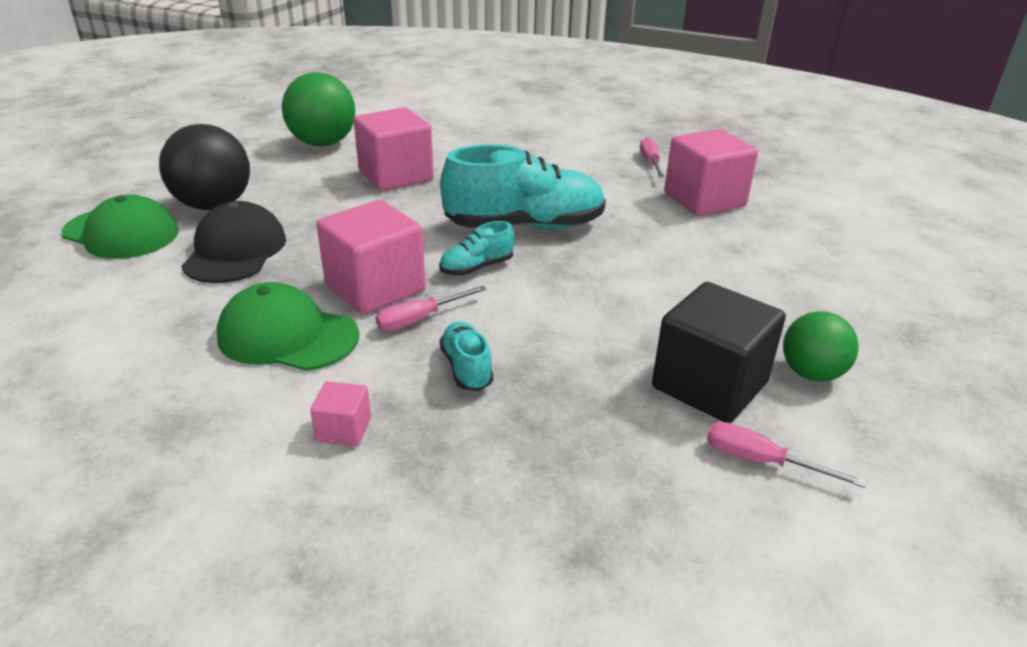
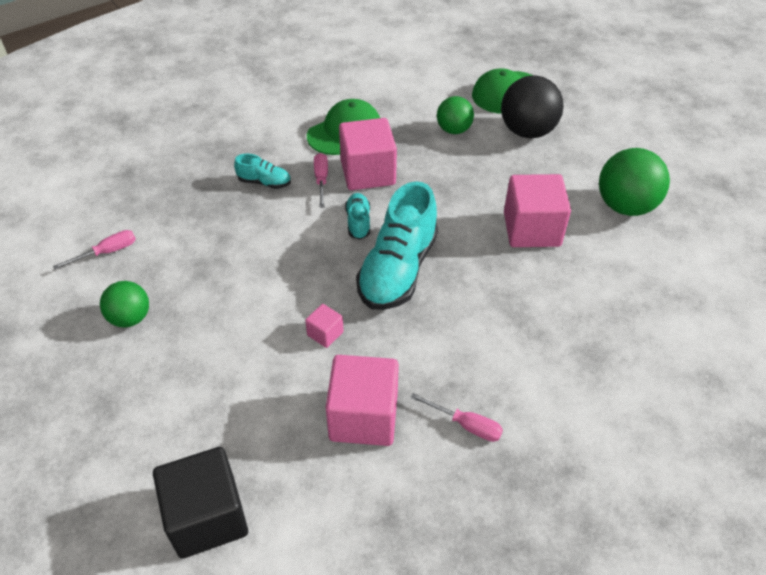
camera: 120 degrees right, 15 degrees up
(235, 251) = (453, 130): black cap -> green ball
(344, 430) = (257, 132): pink cube -> pink cube (325, 333)
(709, 385) = (166, 266): black cube -> black cube (207, 517)

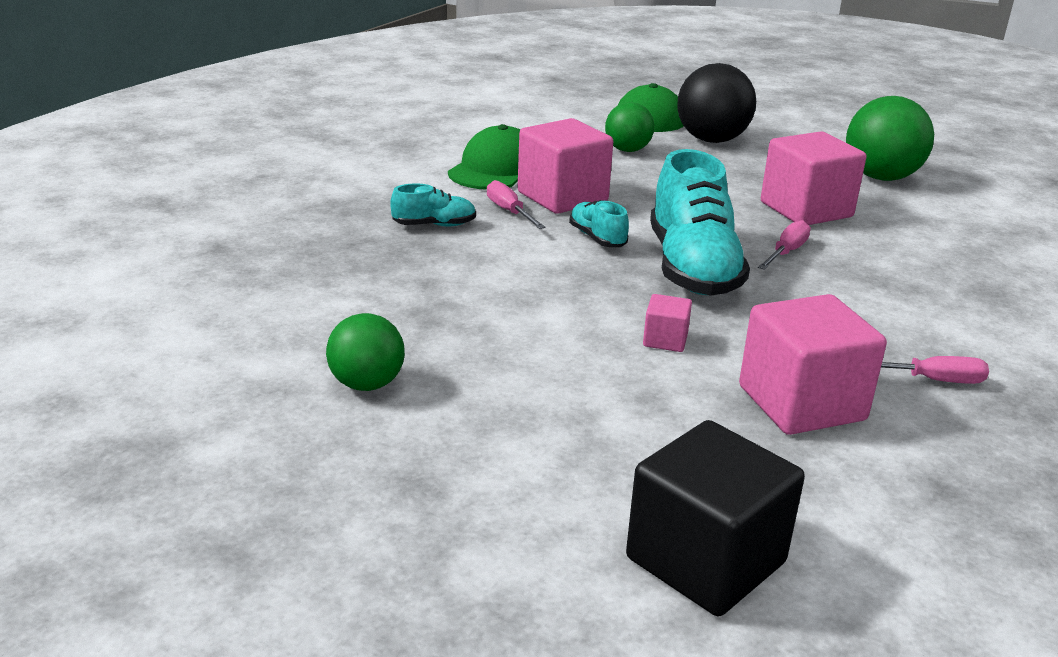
camera: 25 degrees left, 20 degrees down
(107, 252) = (262, 327): pink screwdriver -> pink screwdriver (786, 252)

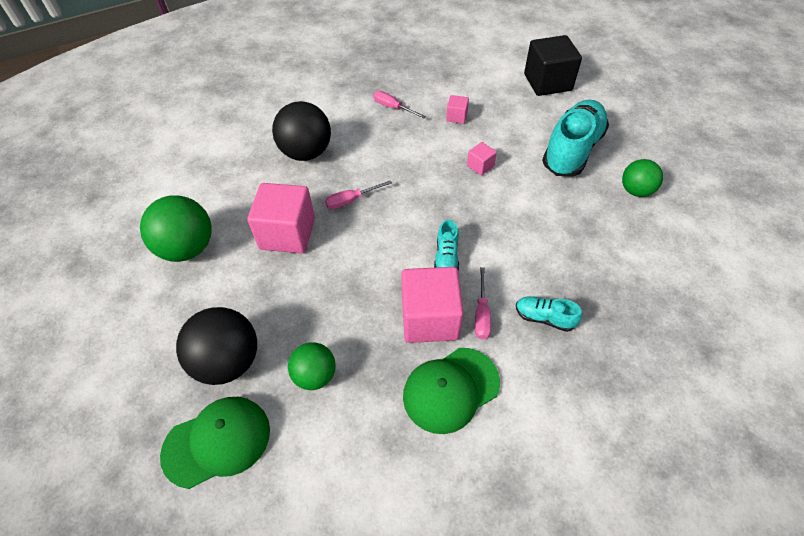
camera: 145 degrees left, 25 degrees up
(692, 268) = (417, 208): turquoise shoe -> turquoise shoe (572, 150)
(801, 403) = (456, 117): pink cube -> pink cube, size x0.46
(934, 279) = (306, 153): none -> black ball

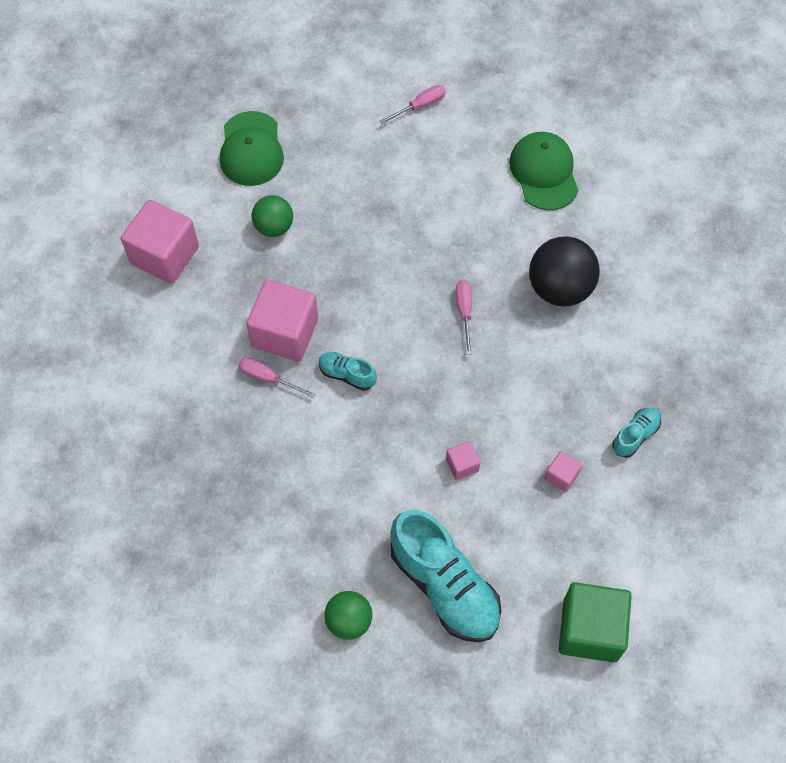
camera: 110 degrees right, 10 degrees up
(188, 248) = (461, 155): green ball -> none
(228, 361) = (318, 167): black ball -> none
(287, 233) = (443, 242): pink cube -> pink cube (164, 255)
(393, 108) = (608, 407): pink screwdriver -> pink screwdriver (420, 106)
(450, 389) = (210, 323): green cap -> green cap (544, 172)
(544, 318) = (238, 431): turquoise shoe -> turquoise shoe (635, 435)
(547, 82) = (590, 630): black cube -> green cube

